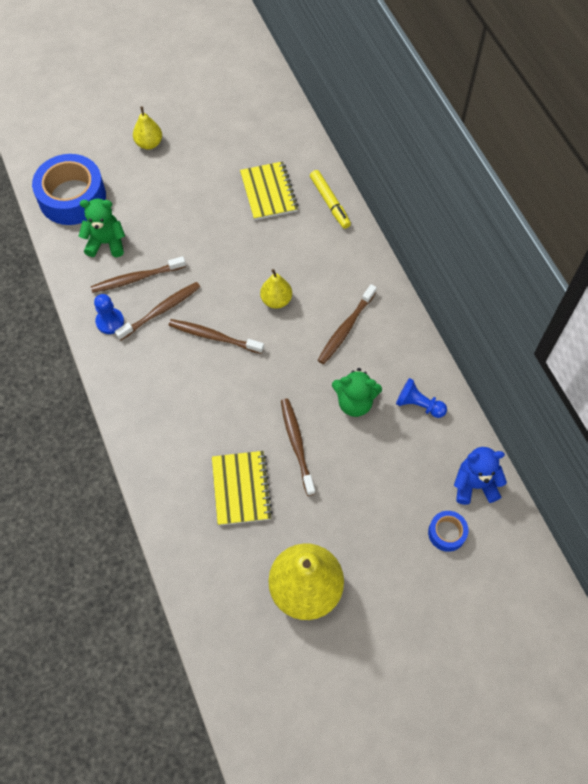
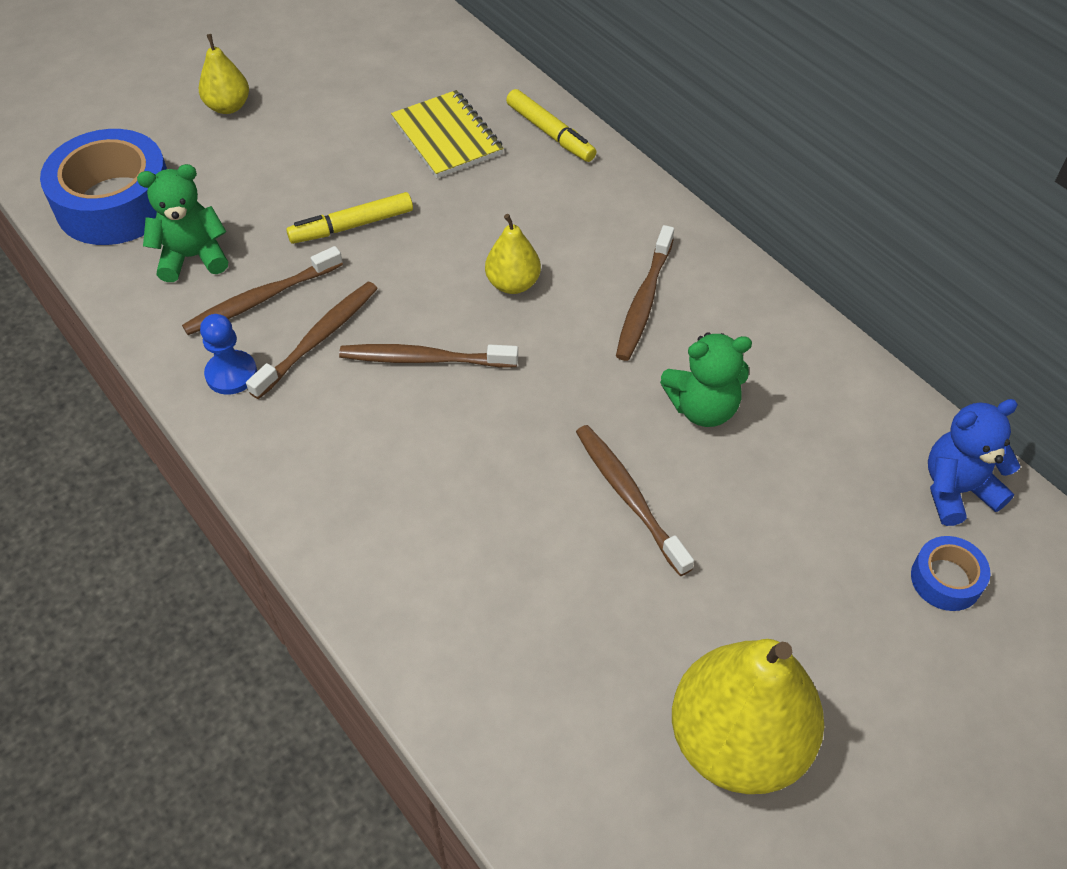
camera: 15 degrees left, 10 degrees down
(198, 242) = (352, 226): none -> yellow marker
(241, 489) = (555, 593): yellow notebook -> none
(418, 404) = (810, 388): blue pawn -> none

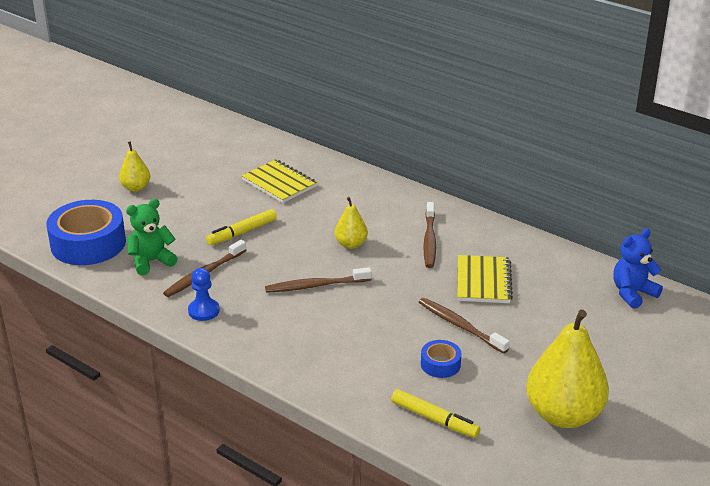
camera: 15 degrees left, 20 degrees down
(318, 339) = (248, 287): brown toothbrush -> none
(550, 133) = (340, 173): yellow marker -> yellow marker (434, 419)
(702, 408) = (483, 281): green teddy bear -> yellow notebook
(946, 579) = (642, 330): blue tape -> blue tape (440, 364)

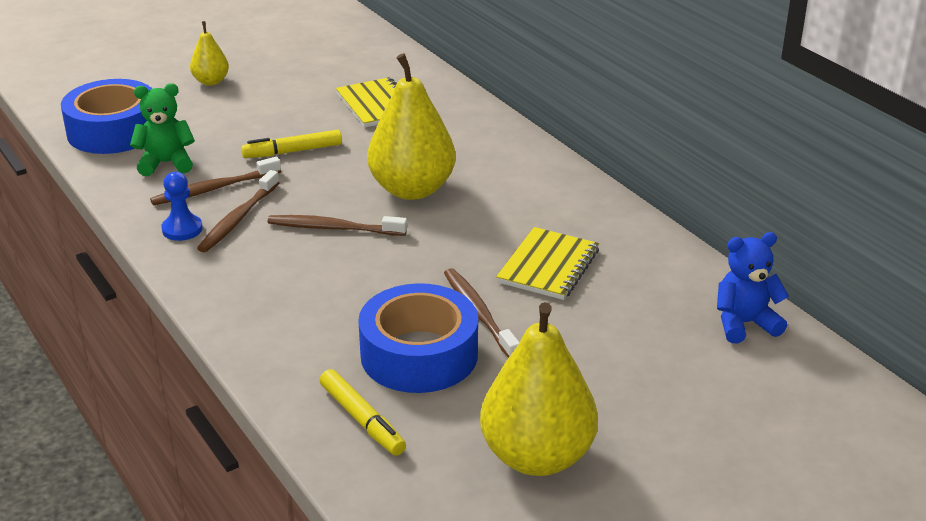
camera: 20 degrees right, 0 degrees up
(351, 244) = (412, 189): yellow pear -> yellow pear, size x1.99
(429, 240) = (514, 204): brown toothbrush -> brown toothbrush (238, 218)
(440, 364) = (419, 354): blue tape -> blue tape, size x2.13

